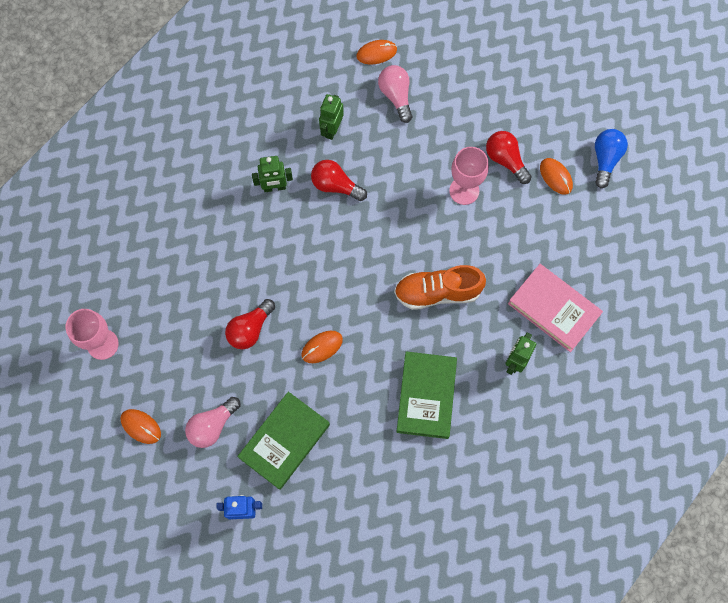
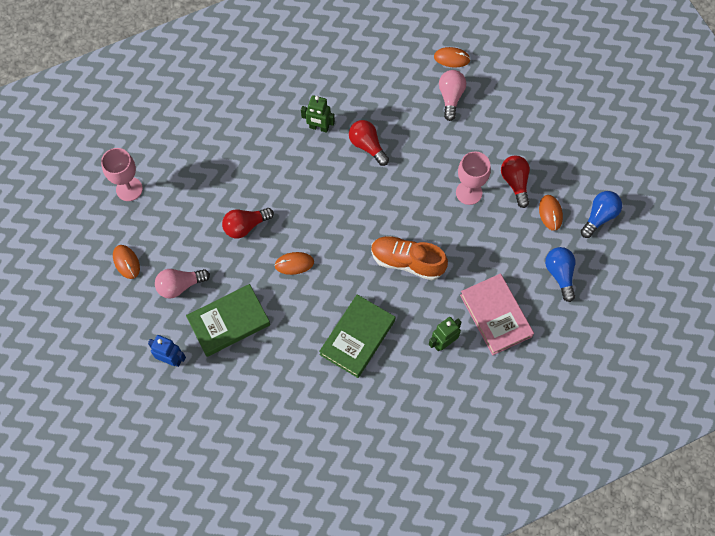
camera: 25 degrees right, 5 degrees down
(332, 129) = (386, 102): green robot -> none
(595, 237) = (560, 274): none -> blue light bulb

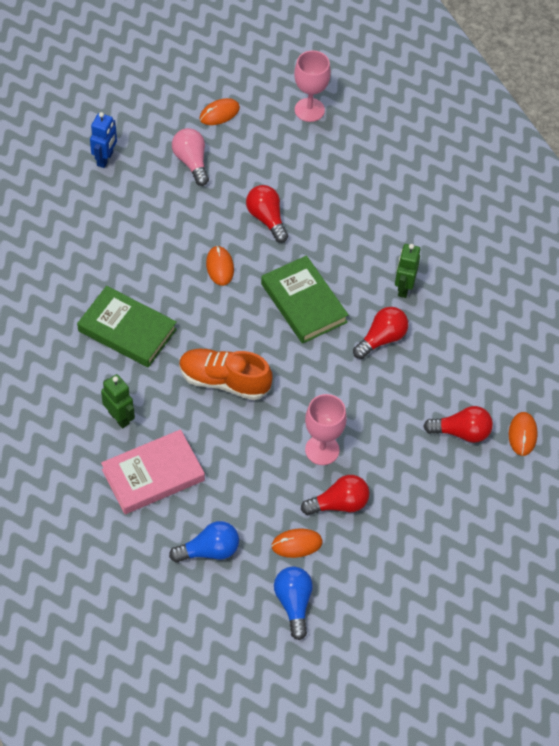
camera: 85 degrees right, 10 degrees down
(229, 322) = (147, 208): green book -> green book (303, 303)
(407, 262) = (224, 381): orange shoe -> orange shoe turned 90 degrees counterclockwise
(450, 97) = (461, 432): pink light bulb -> red light bulb
(599, 217) = (293, 604): blue light bulb -> blue light bulb turned 135 degrees counterclockwise

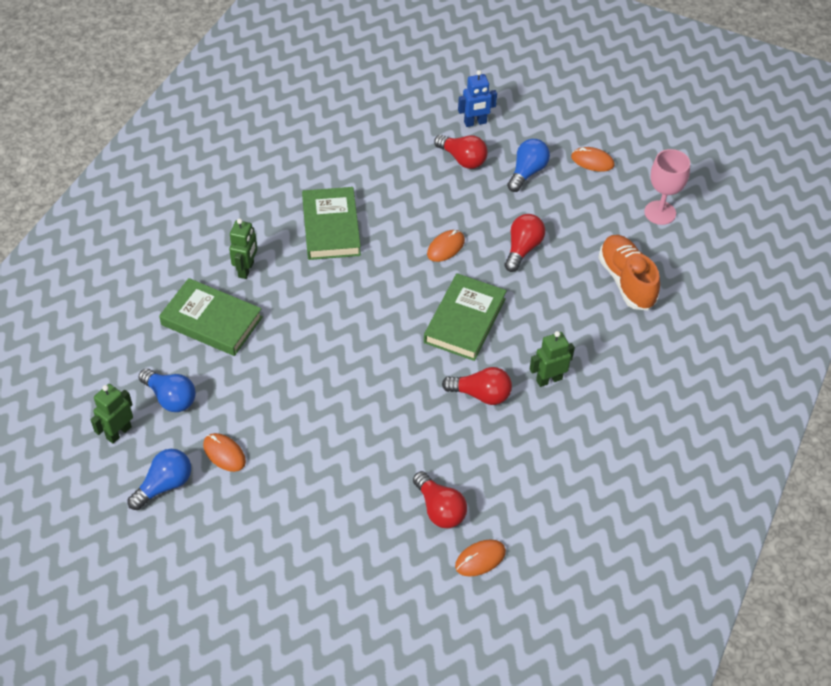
camera: 55 degrees right, 5 degrees down
(153, 475) = (211, 321): pink book -> green book
(191, 162) = (527, 172): pink light bulb -> blue light bulb
(213, 608) = (118, 432): none -> green robot
(224, 381) = (339, 314): orange shoe -> orange shoe (626, 281)
(322, 450) = (331, 417): pink goblet -> none
(339, 504) = (288, 460): red light bulb -> red light bulb (462, 159)

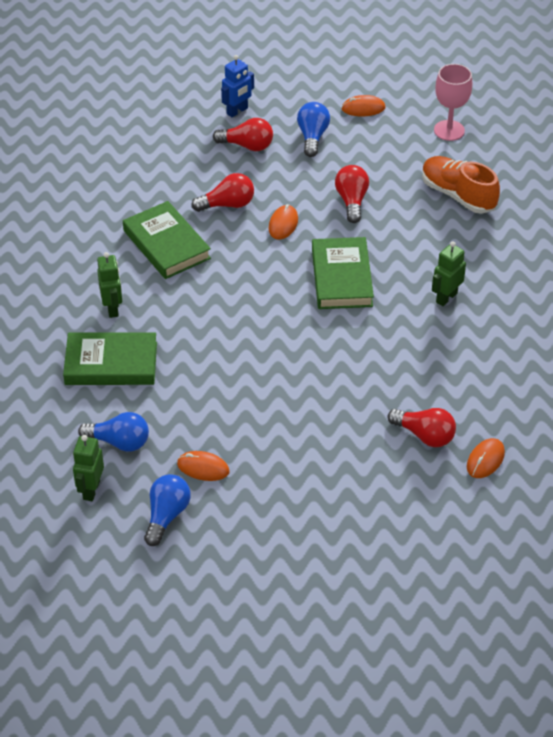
camera: 25 degrees left, 5 degrees down
(481, 394) = (397, 331): red light bulb -> red light bulb (227, 204)

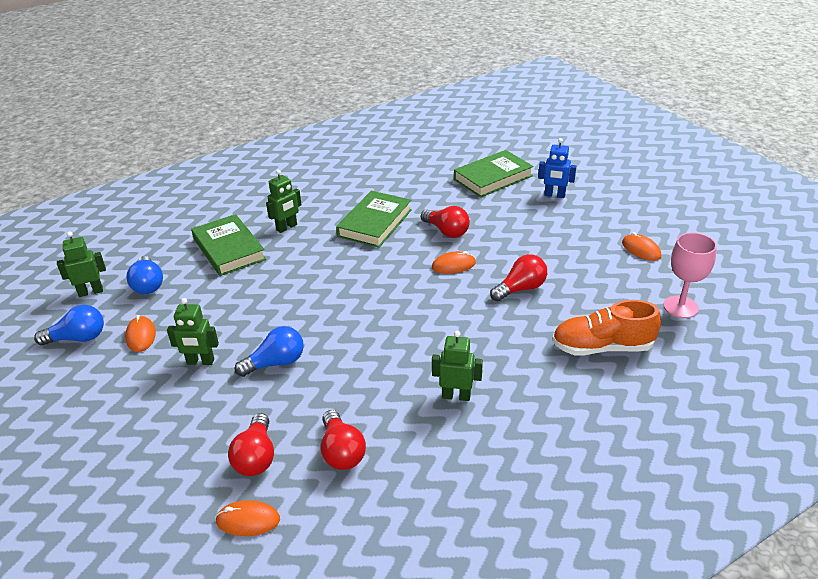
camera: 60 degrees right, 10 degrees down
(247, 146) = (522, 214): red light bulb -> red light bulb (341, 452)
(278, 436) = (200, 362): none -> green robot
(312, 137) = (572, 239): blue light bulb -> blue light bulb (276, 363)
(341, 277) = (421, 321): green book -> green book (493, 177)
(458, 195) = (602, 347): orange shoe -> orange shoe turned 105 degrees counterclockwise

